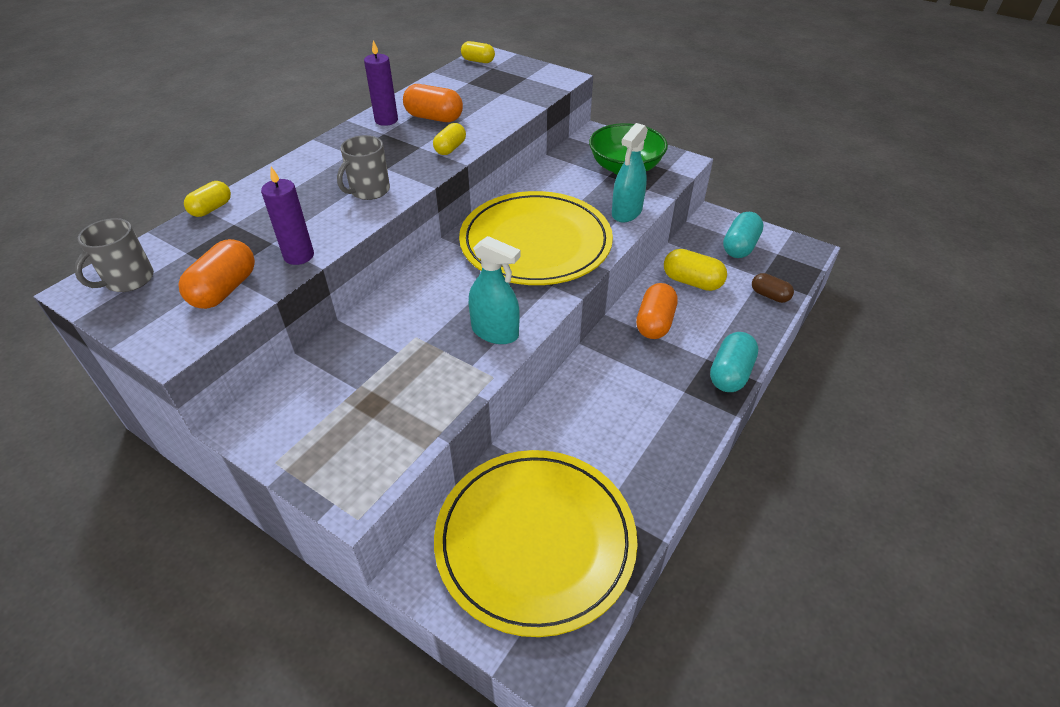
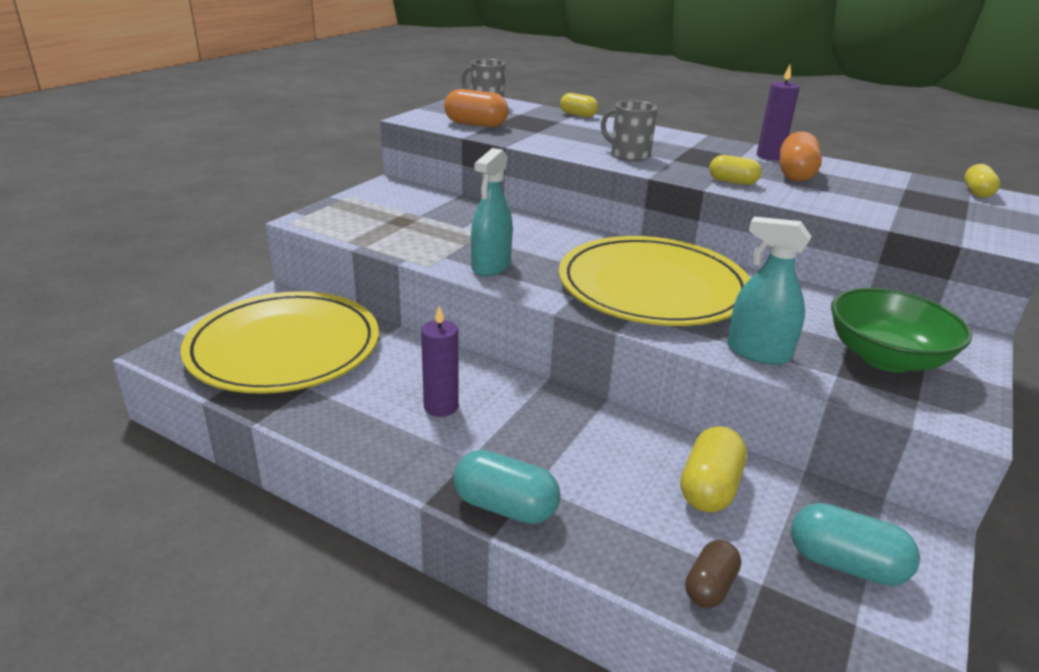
camera: 85 degrees right, 15 degrees down
(299, 256) = (521, 139): purple candle -> purple candle (441, 407)
(654, 323) = (600, 441): orange capsule -> none

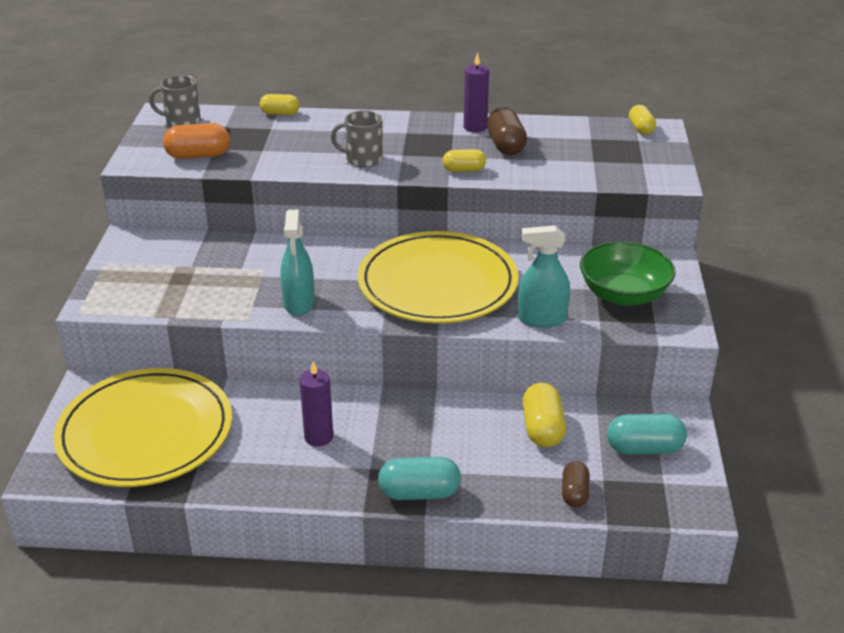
camera: 25 degrees left, 5 degrees up
(795, 174) = (505, 145): orange capsule -> brown capsule

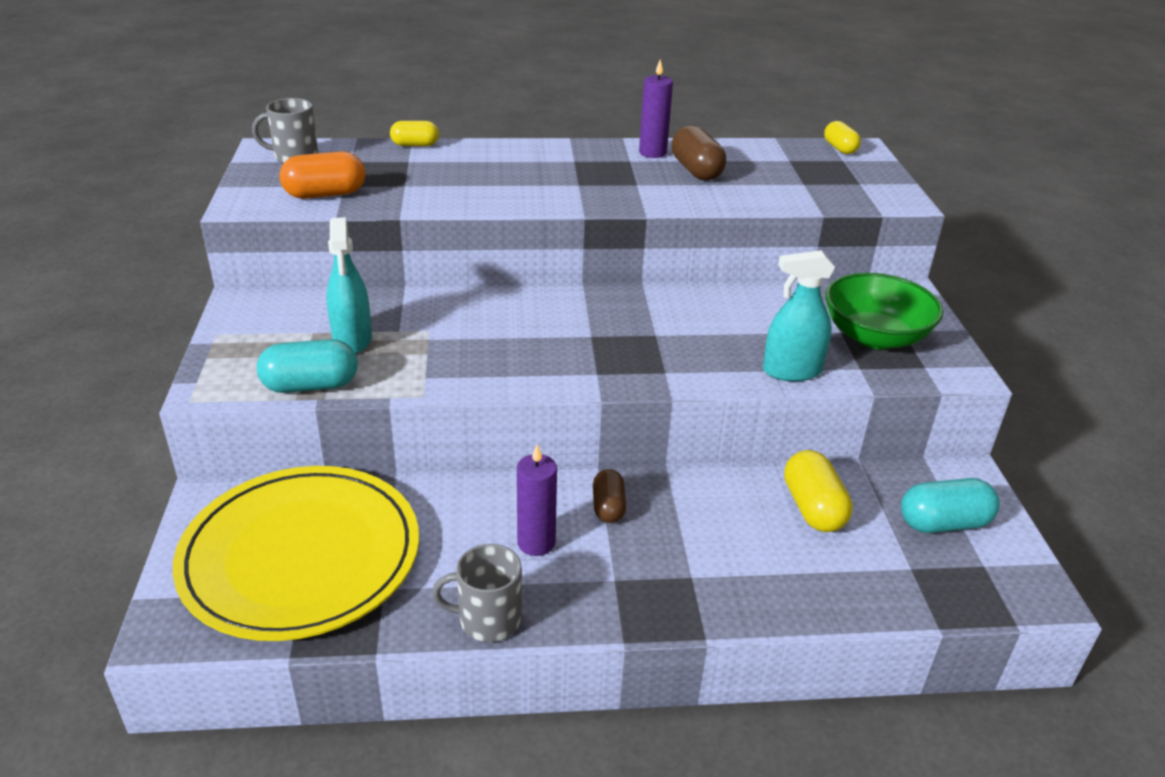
camera: 10 degrees left, 0 degrees up
(299, 303) = (485, 370): turquoise spray bottle -> turquoise spray bottle (352, 339)
(363, 159) = (533, 191): grey mug -> grey mug (488, 619)
(419, 493) = (689, 609): turquoise capsule -> turquoise capsule (310, 385)
(437, 283) = (650, 335): yellow plate -> none
(464, 170) = (659, 198): yellow capsule -> none
(574, 493) = (884, 590): brown capsule -> brown capsule (608, 507)

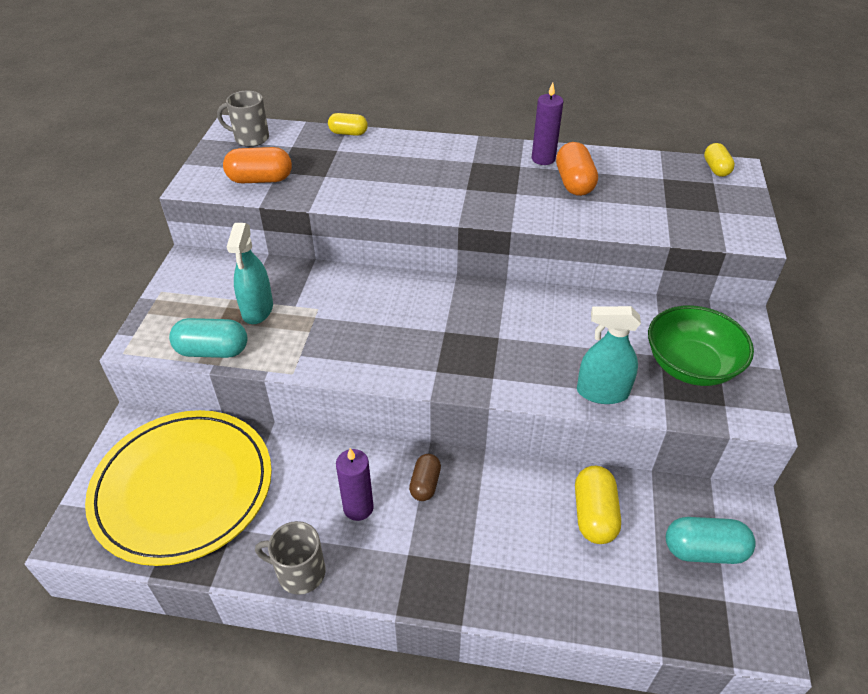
camera: 15 degrees right, 10 degrees up
(696, 171) = (574, 183): brown capsule -> orange capsule

